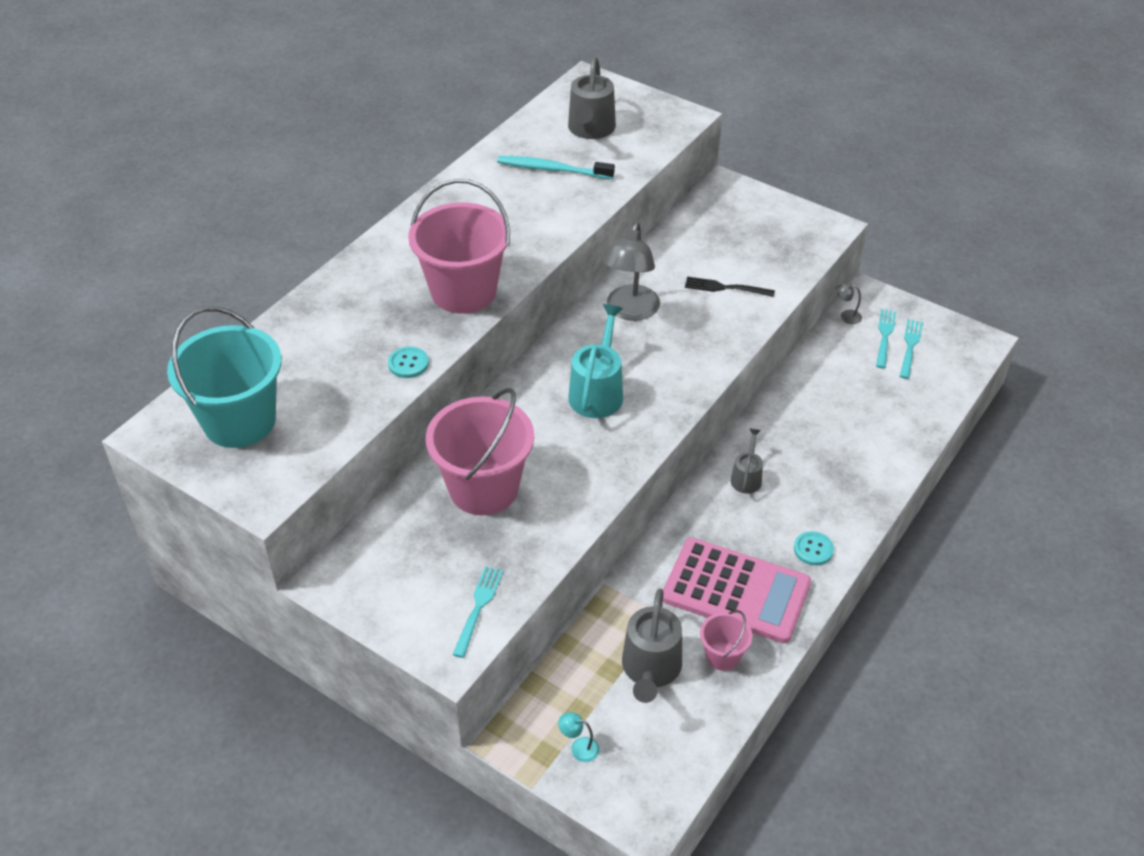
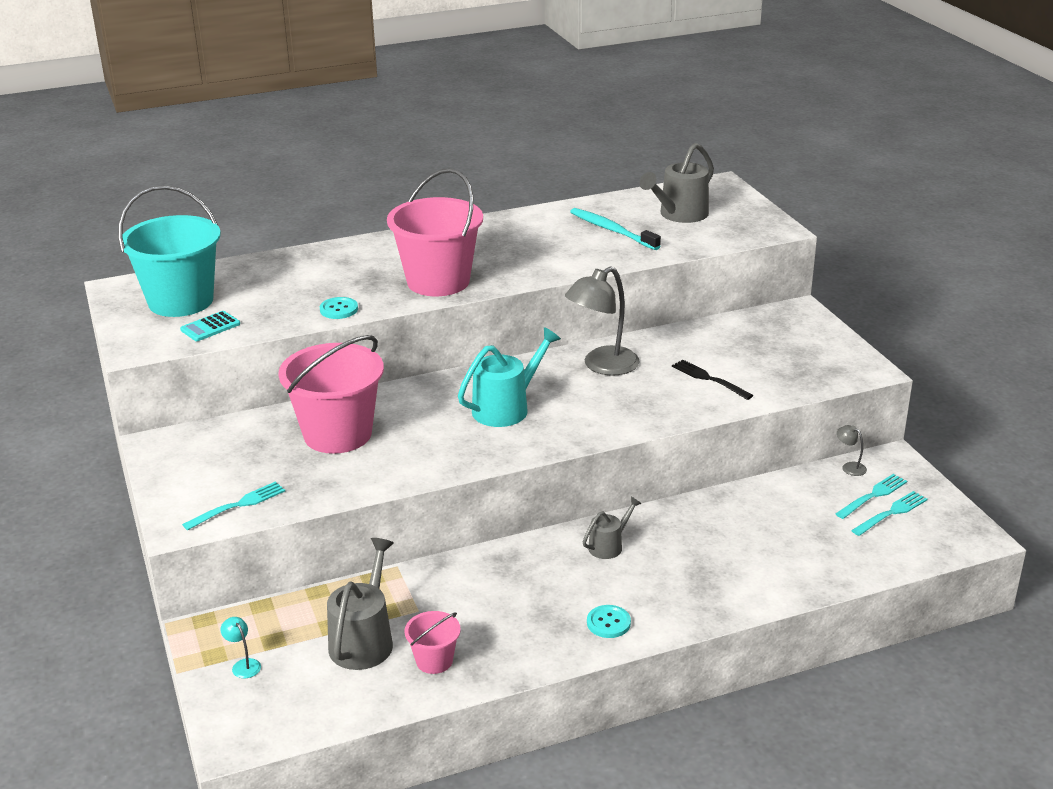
camera: 35 degrees right, 15 degrees down
(307, 439) = (210, 327): none -> turquoise calculator
(651, 669) = (363, 640): grey watering can -> grey watering can turned 150 degrees clockwise
(736, 591) = (501, 621): pink calculator -> none

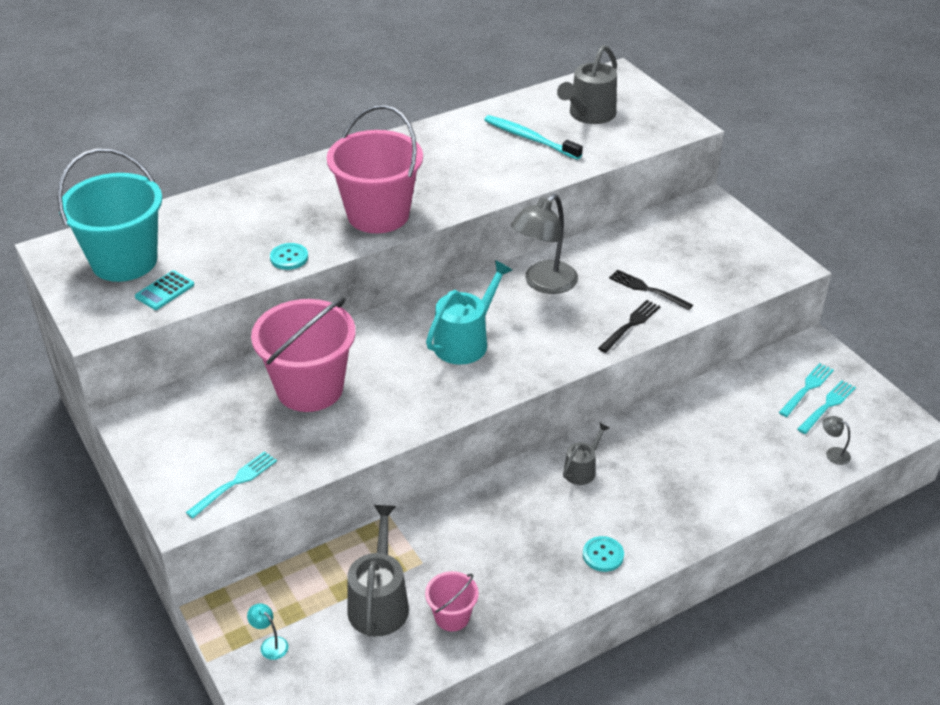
camera: 10 degrees left, 10 degrees up
(681, 407) = (630, 325): none -> black fork
(849, 467) = (779, 359): grey lamp -> grey lamp (833, 453)

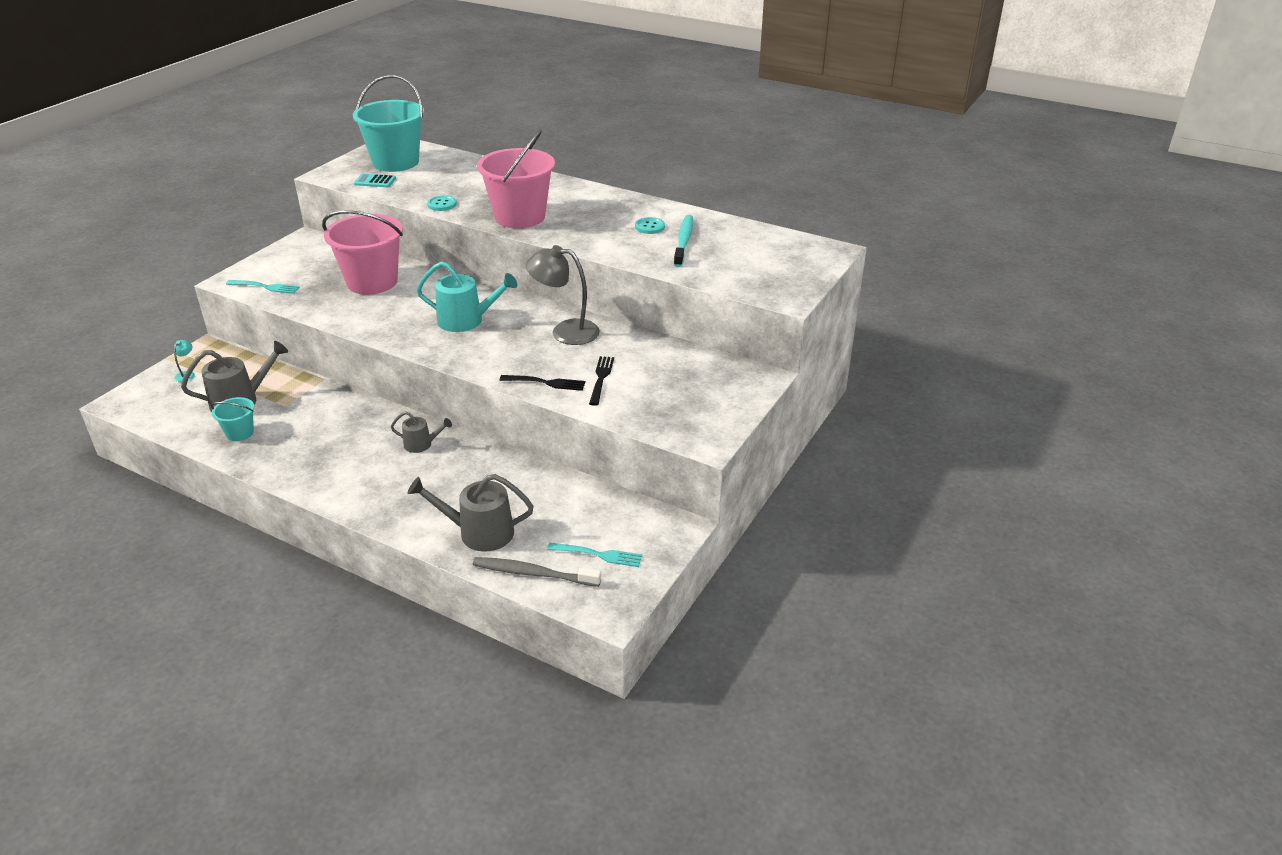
camera: 60 degrees right, 5 degrees down
(452, 617) = (240, 433): pink bucket -> turquoise bucket
(589, 114) = (750, 255): grey watering can -> grey watering can (479, 532)
(603, 555) = (333, 480): turquoise button -> turquoise button (650, 227)
(807, 389) = (613, 536): turquoise fork -> none
(833, 453) = (533, 573): grey lamp -> grey toothbrush

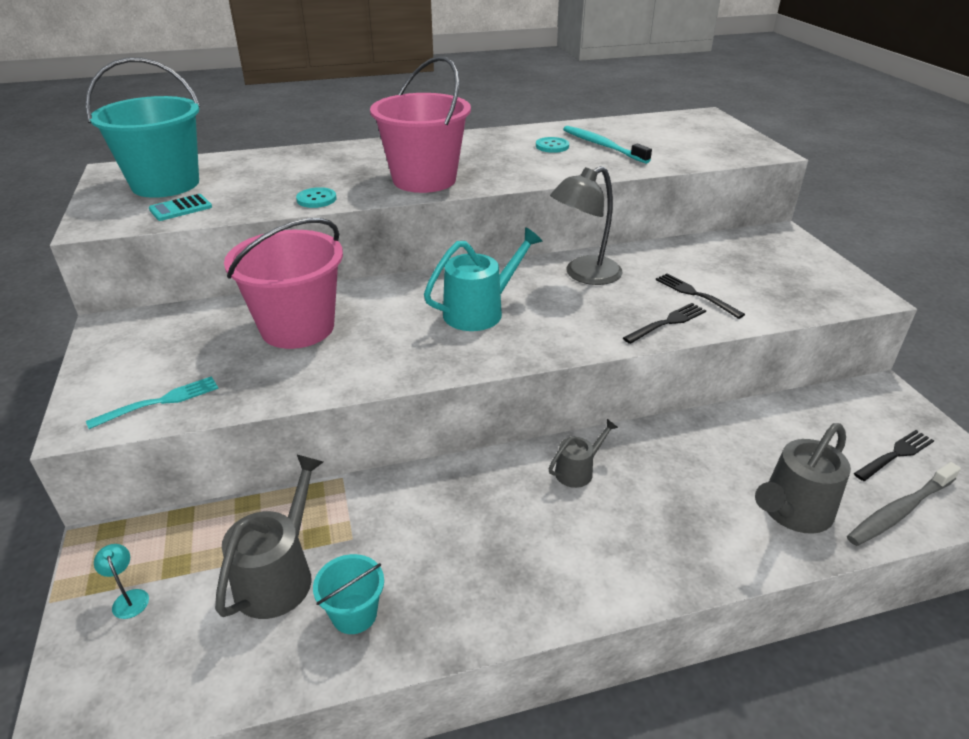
camera: 45 degrees left, 0 degrees up
(598, 555) = (895, 455): turquoise fork -> black fork

